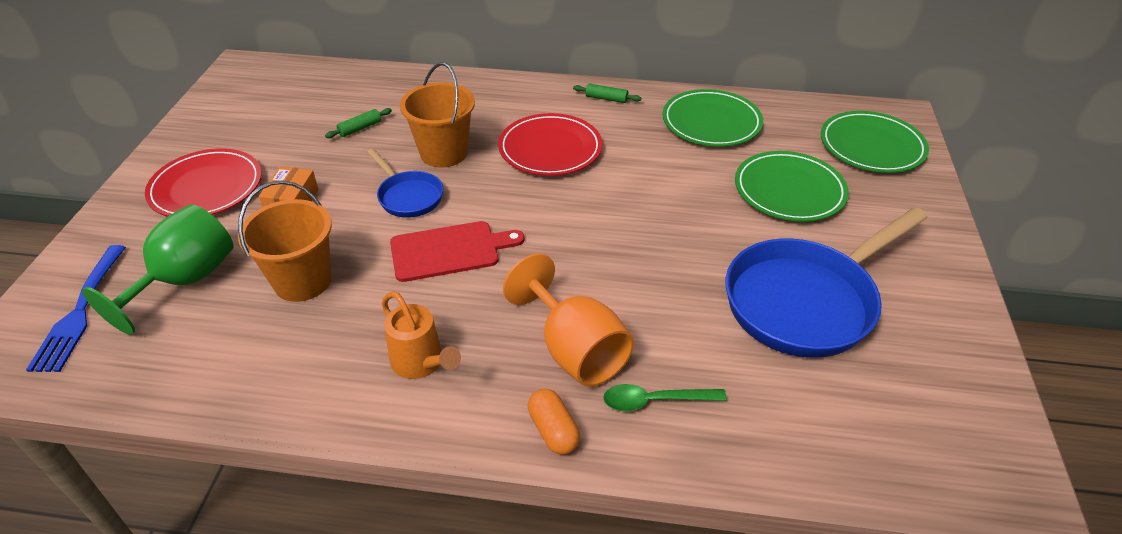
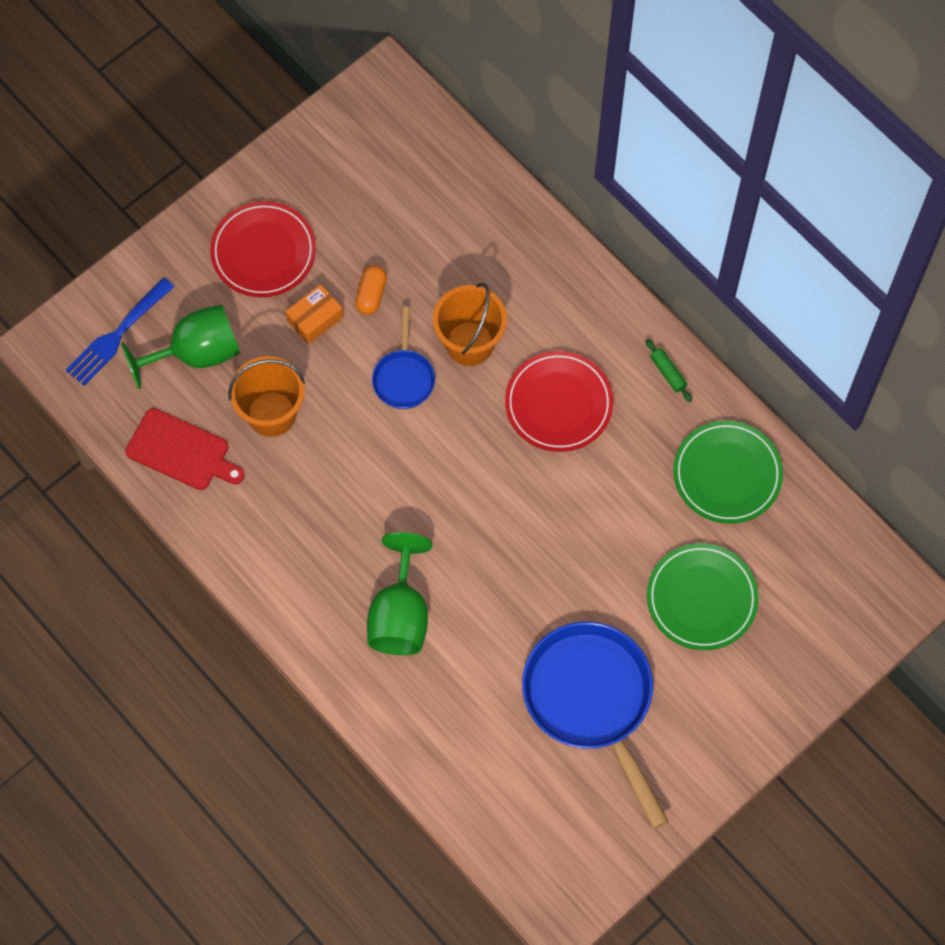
camera: 40 degrees right, 25 degrees up
(360, 128) = (426, 258): green rolling pin -> none
(421, 363) = (297, 549): orange watering can -> none
(449, 250) = (390, 461): red cutting board -> red cutting board (181, 451)
(553, 430) = (336, 662): orange capsule -> orange capsule (371, 295)
(574, 350) = (400, 615): orange goblet -> green goblet
(655, 401) = (414, 691): green spoon -> none
(806, 301) = (592, 701): blue pan -> blue pan turned 60 degrees clockwise
(871, 146) = (831, 607): green plate -> none

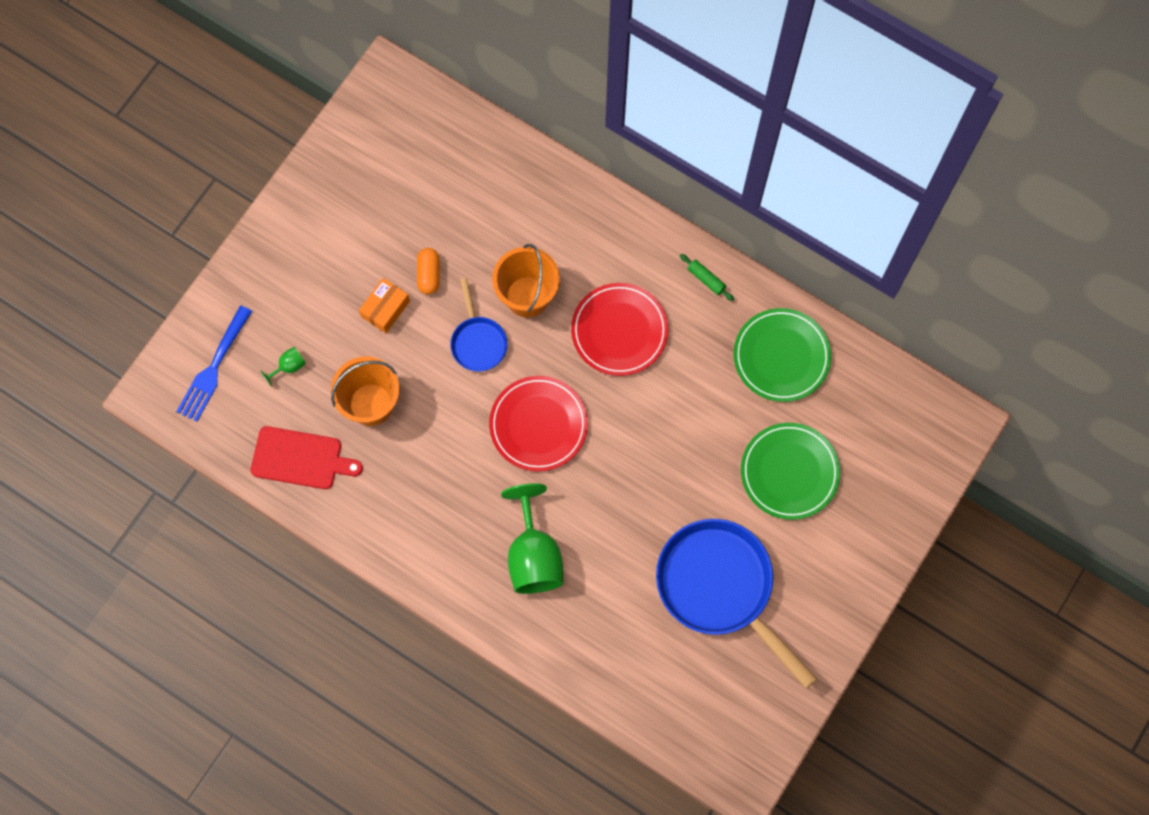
camera: 15 degrees left, 5 degrees up
(196, 353) = (289, 366): green goblet -> green goblet, size x0.43
(263, 252) = (322, 259): red plate -> red plate (538, 425)

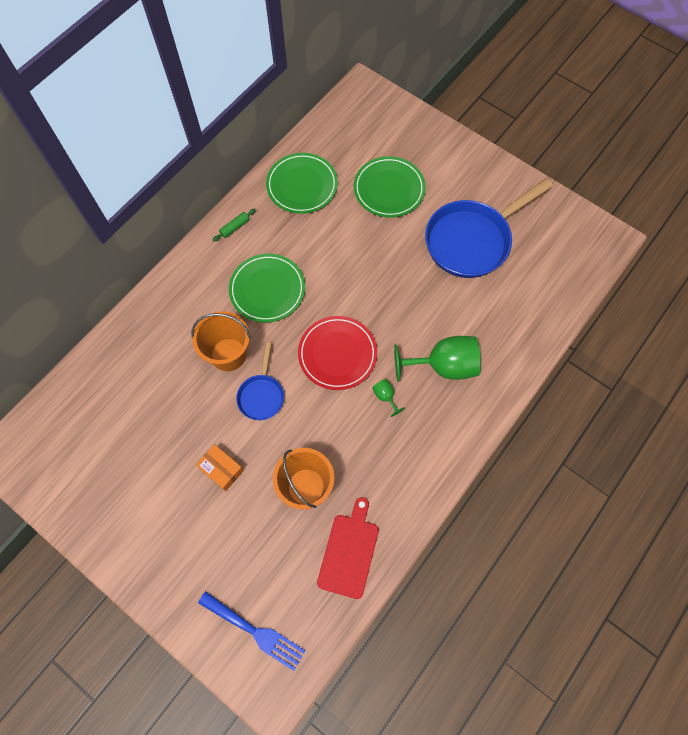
camera: 85 degrees left, 5 degrees down
(289, 366) = (263, 558): green goblet -> green goblet (385, 397)
(428, 274) = (196, 431): orange capsule -> none
(478, 341) = (261, 395): blue pan -> blue pan turned 105 degrees clockwise
(619, 331) = (267, 289): red plate -> green plate

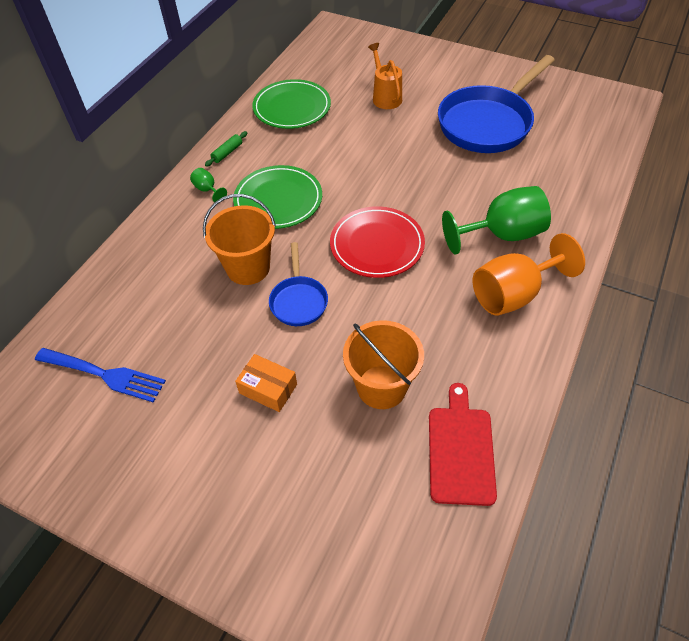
camera: 10 degrees left, 15 degrees down
(255, 631) = (364, 579): blue fork -> blue fork (105, 374)
(385, 397) = (447, 275): green goblet -> green goblet (207, 190)
(389, 189) = (385, 97): green plate -> orange watering can
(433, 426) = (513, 294): none -> orange goblet

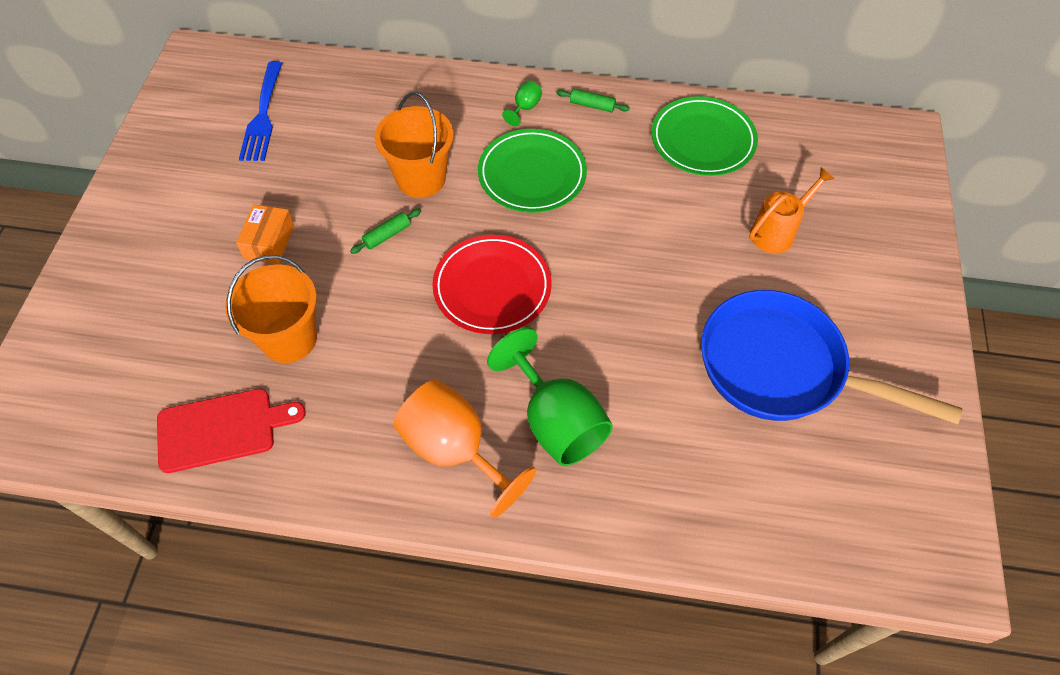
camera: 70 degrees right, 5 degrees up
(298, 301) = (387, 235): blue pan -> green rolling pin

